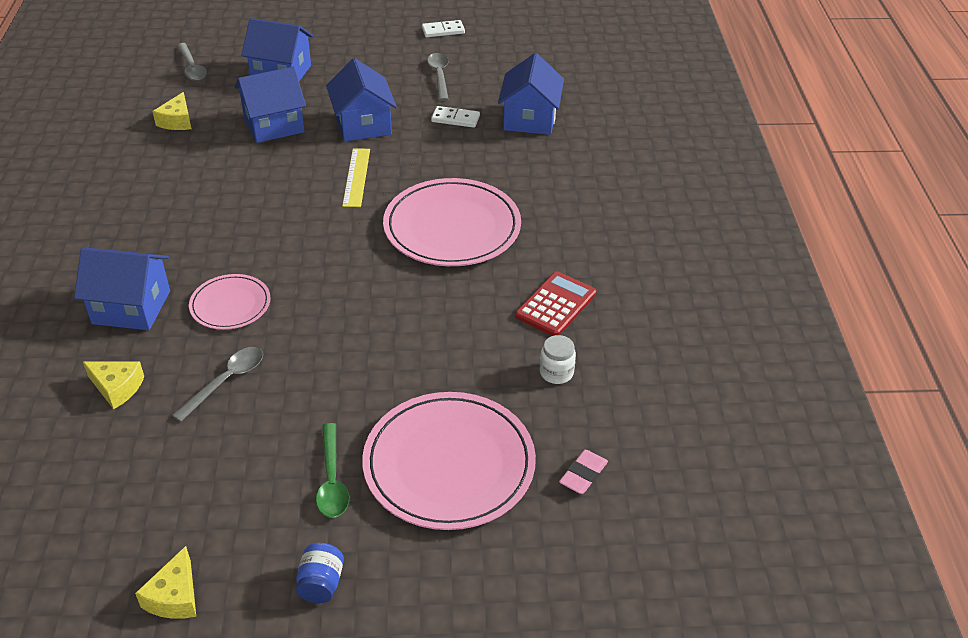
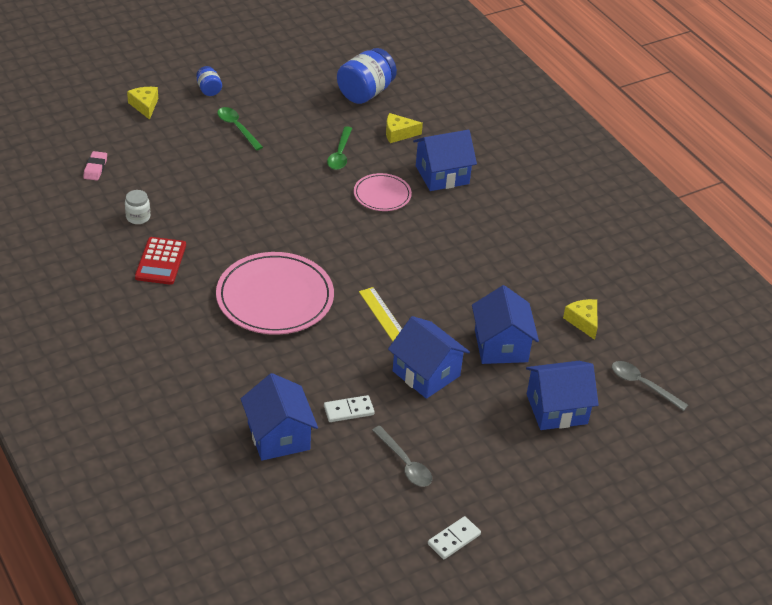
camera: 150 degrees right, 0 degrees up
(85, 482) = (365, 93): none -> blue jar
(175, 596) = (274, 68): yellow cheese -> yellow cheese (145, 106)
(226, 381) = (340, 154): grey spoon -> green spoon
(274, 125) = (501, 345): blue house -> blue house turned 45 degrees counterclockwise
(449, 464) = (177, 152): pink plate -> none

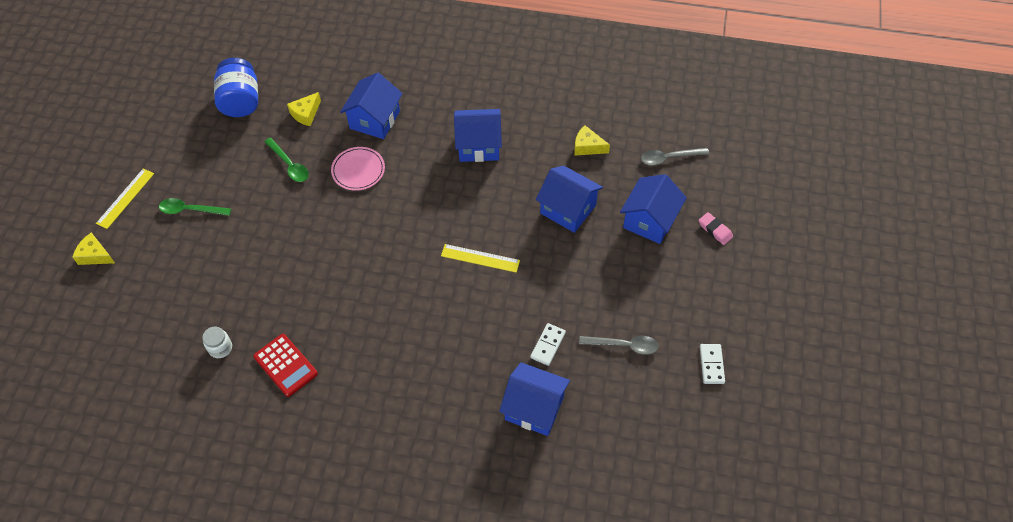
camera: 45 degrees left, 15 degrees up
(95, 168) = (132, 341): pink eraser -> pink eraser (715, 230)
(209, 90) = (125, 198): blue jar -> yellow ruler
(275, 297) = (397, 314): pink plate -> none
(426, 373) = (554, 272): blue house -> blue house (479, 145)

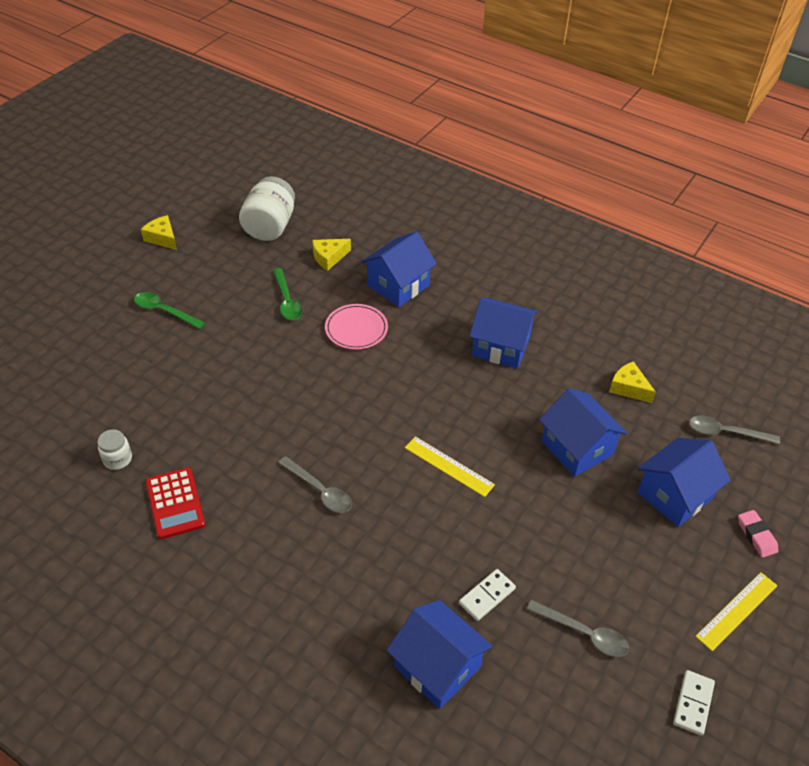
camera: 20 degrees right, 10 degrees down
(95, 255) = (49, 323): yellow cheese -> yellow cheese (162, 238)
(125, 198) = (108, 279): yellow ruler -> yellow ruler (736, 610)
(241, 101) = (270, 226): blue jar -> white jar
(392, 313) = (320, 490): none -> grey spoon

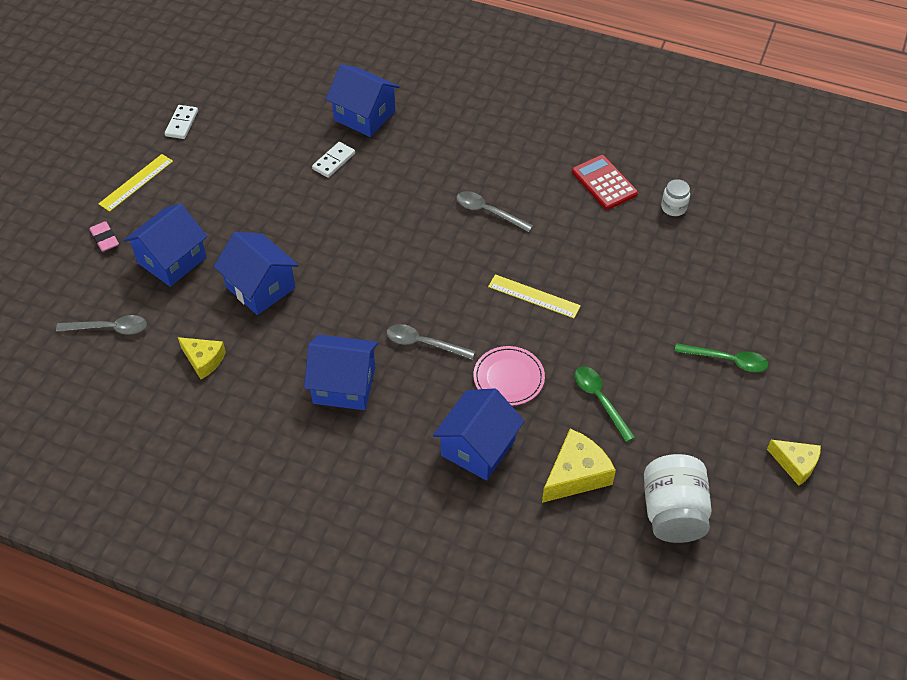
camera: 170 degrees right, 5 degrees up
(329, 257) = (576, 474): yellow cheese -> yellow cheese, size x1.50
(449, 466) = (379, 251): yellow ruler -> yellow ruler (534, 296)
(584, 633) = (258, 150): grey spoon -> grey spoon (423, 343)

